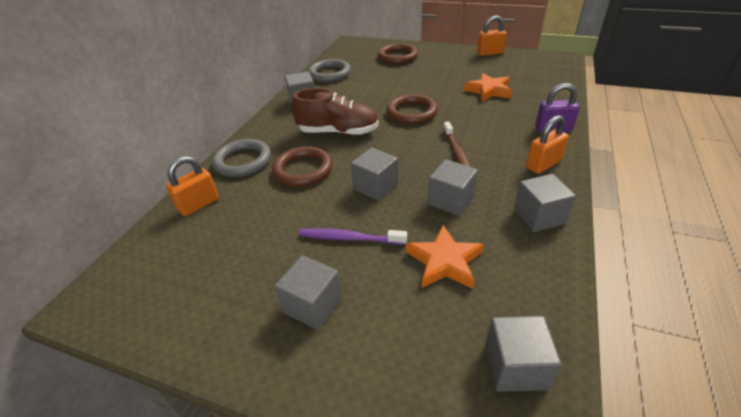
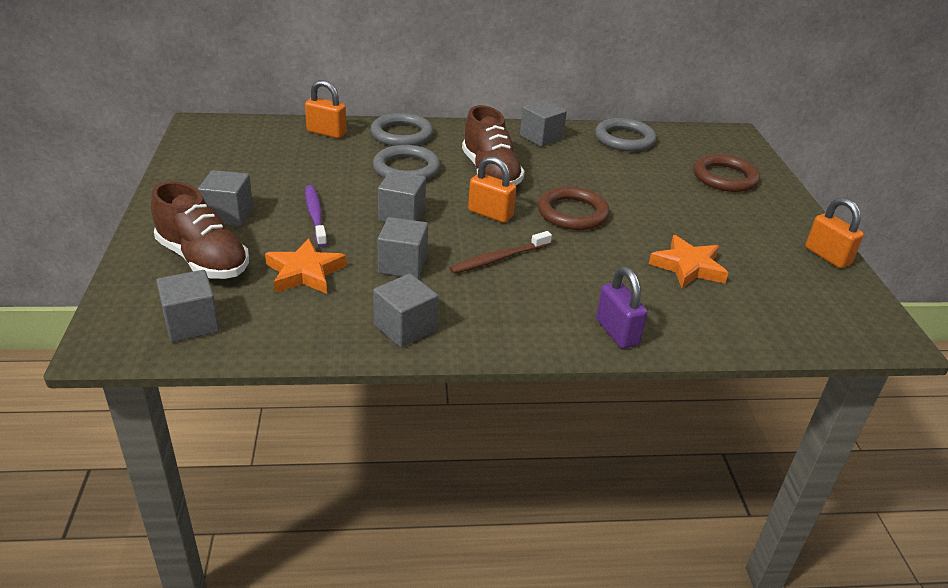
camera: 60 degrees right, 5 degrees down
(303, 170) = (406, 169): brown ring -> grey ring
(395, 340) = (203, 260): none -> brown shoe
(543, 164) = (516, 327): orange padlock -> orange padlock (490, 214)

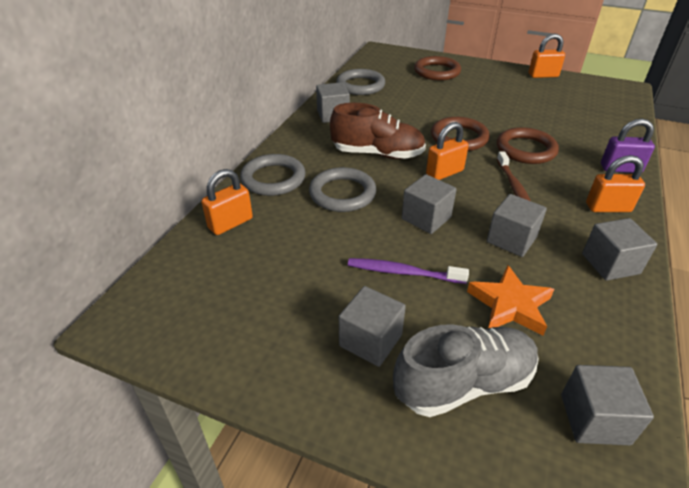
camera: 60 degrees left, 5 degrees up
(203, 260) = (463, 383): brown shoe -> grey shoe
(514, 324) = (608, 207): none -> orange padlock
(592, 259) = (526, 149): none -> brown ring
(688, 267) = (545, 119): orange star -> none

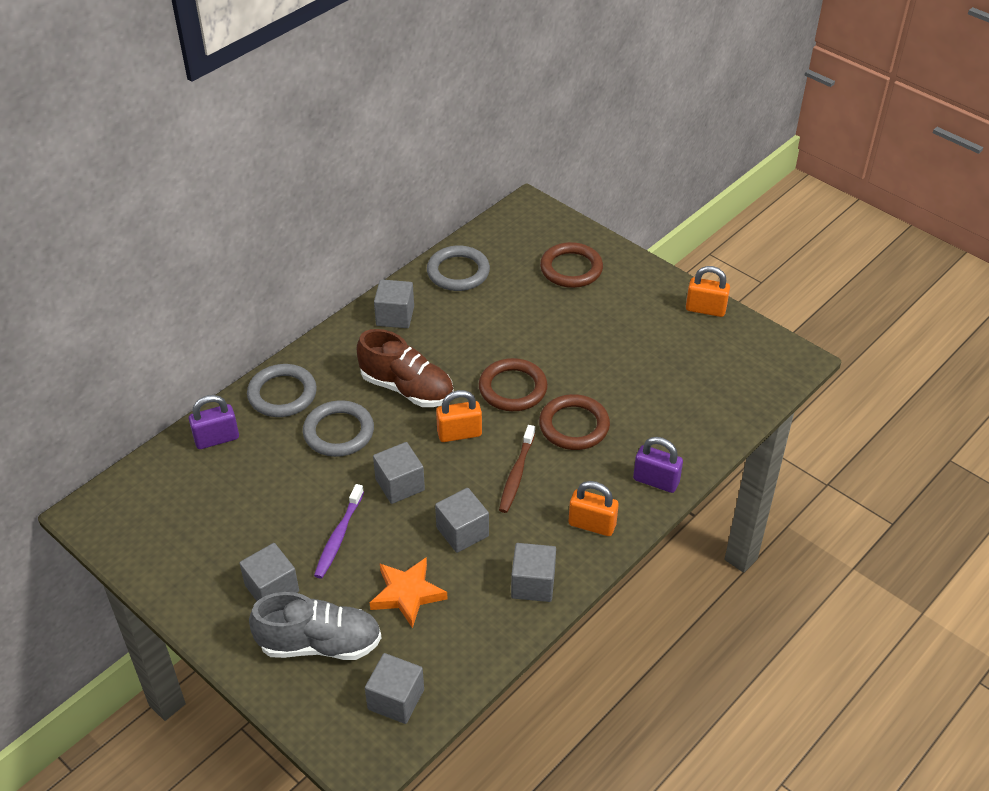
camera: 20 degrees right, 5 degrees up
(230, 223) = (217, 439): orange padlock -> purple padlock
(403, 272) = (339, 536): purple toothbrush -> purple toothbrush turned 105 degrees counterclockwise

